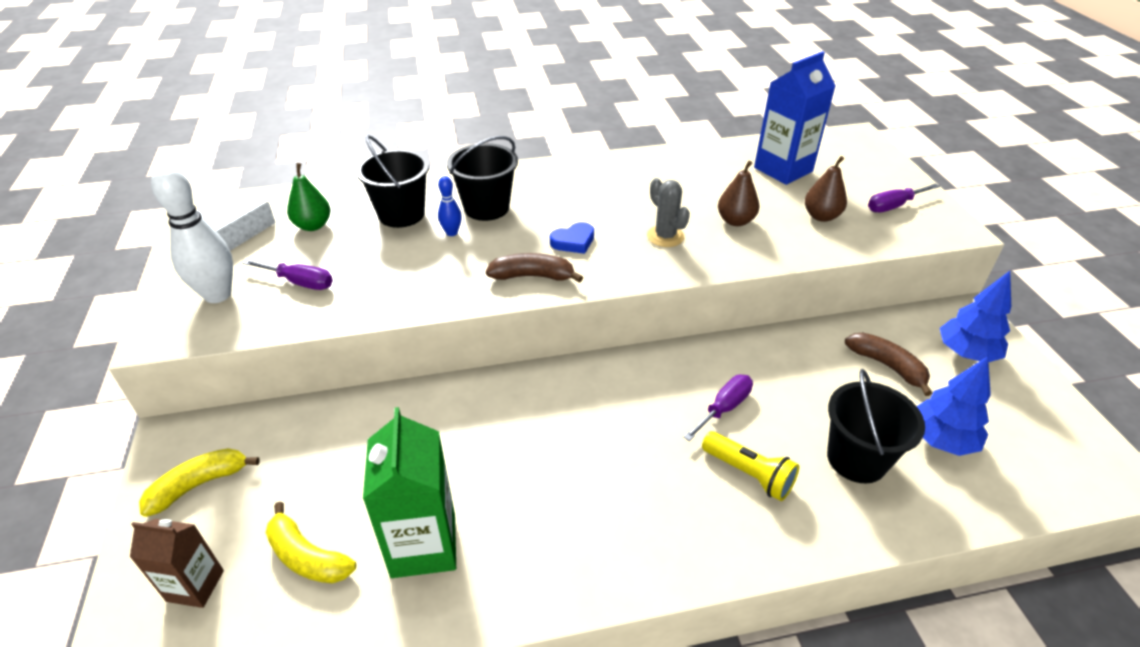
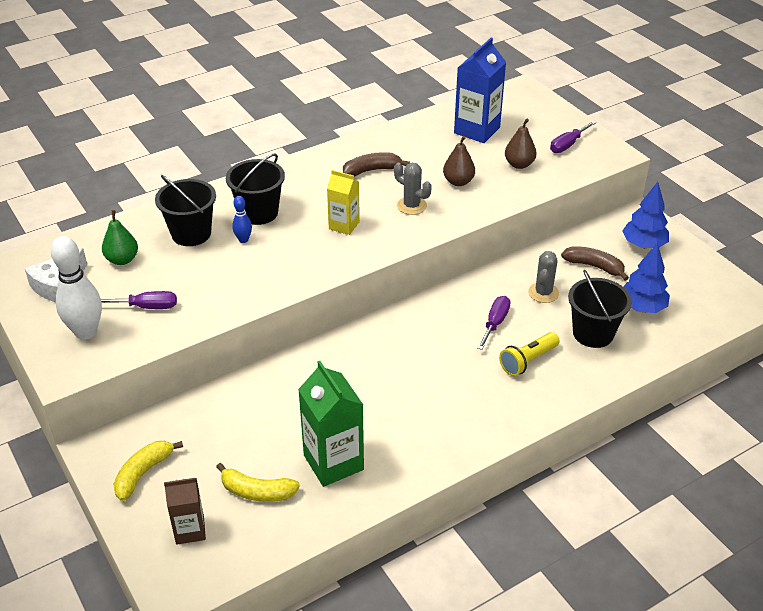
camera: 20 degrees left, 0 degrees up
(533, 276) = (328, 259): brown banana -> brown banana (372, 170)
(573, 241) = (344, 225): blue heart -> yellow carton
(749, 474) = (528, 361): yellow flashlight -> yellow flashlight turned 120 degrees clockwise
(804, 384) = (543, 293): none -> grey cactus

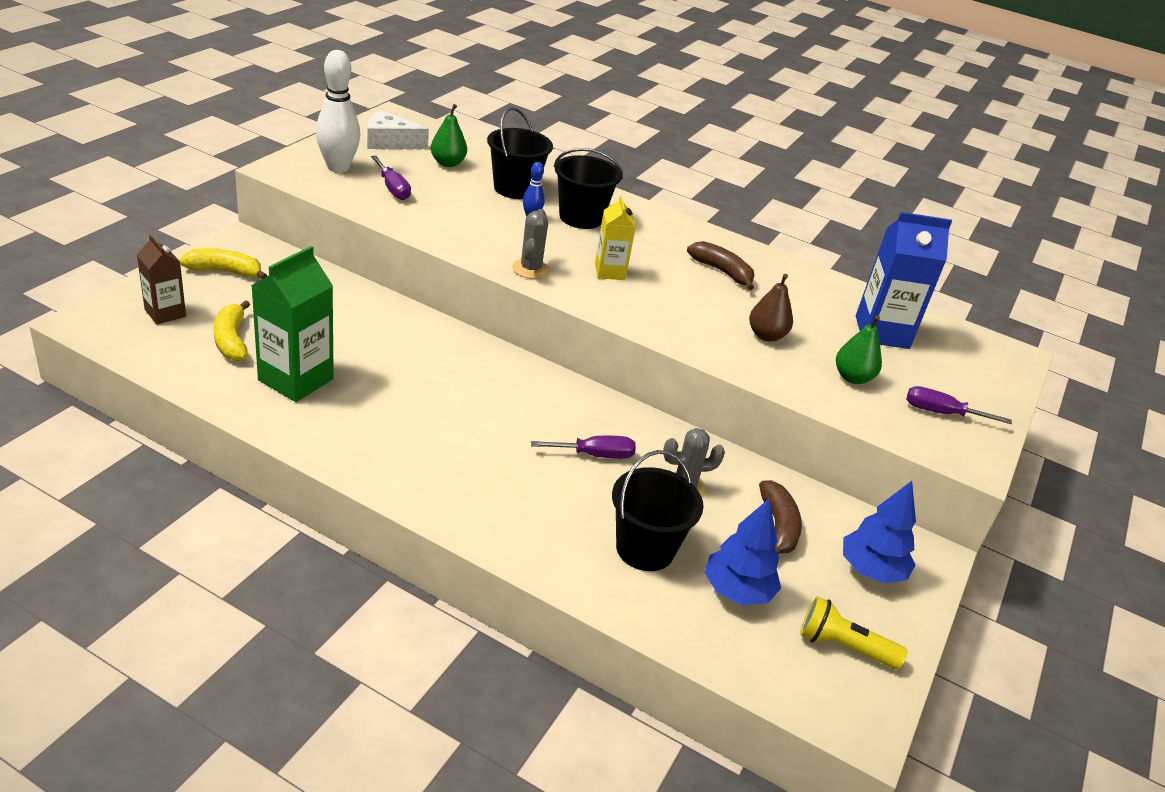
camera: 55 degrees right, 5 degrees down
(411, 206) = (687, 310): grey cactus -> grey cactus (530, 269)
(519, 164) = (852, 377): brown pear -> green pear
(528, 361) = (549, 496): yellow flashlight -> yellow flashlight (843, 647)

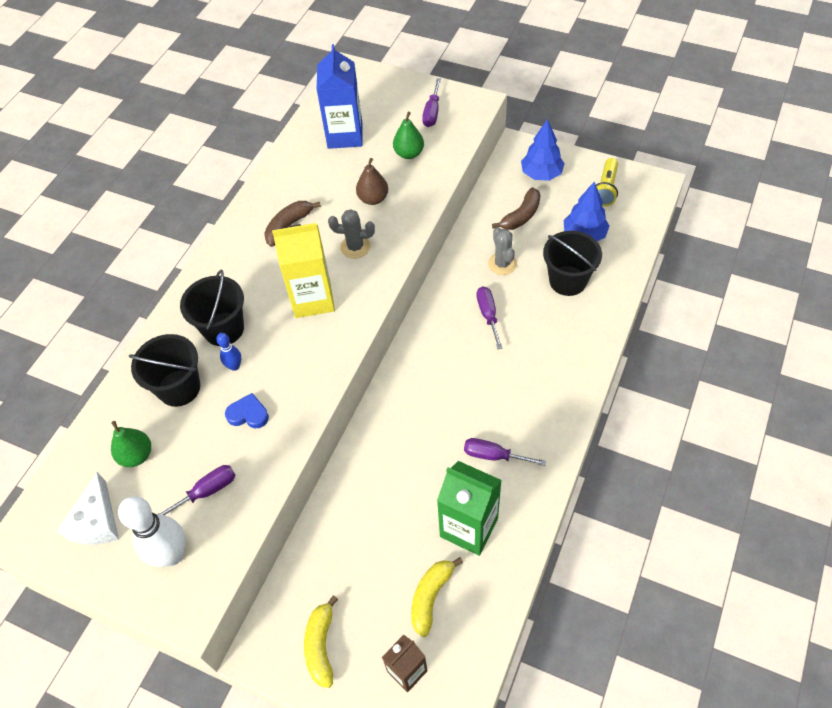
camera: 85 degrees left, 20 degrees up
(231, 340) = (431, 596): yellow banana -> yellow banana turned 135 degrees clockwise
(379, 416) = (493, 455): none -> purple screwdriver
(470, 217) = (248, 414): none -> blue heart
(530, 269) = (326, 354): grey cactus -> grey cactus (355, 247)
(610, 272) = (312, 299): yellow carton -> yellow carton, size x1.65
(778, 527) = (521, 216): brown banana -> brown banana turned 135 degrees clockwise

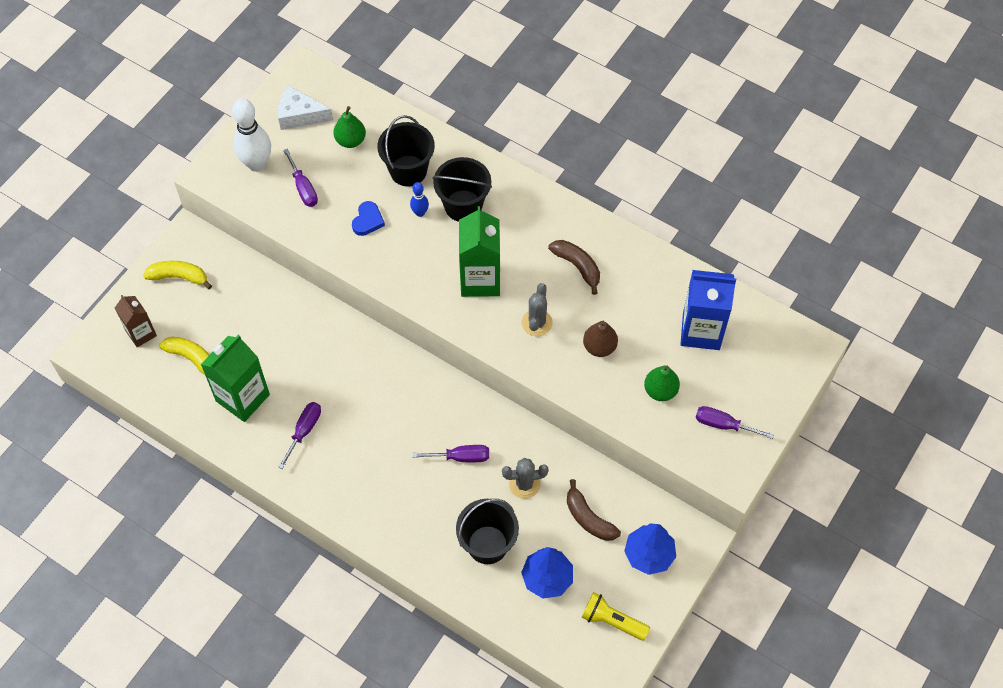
camera: 95 degrees right, 5 degrees up
(312, 299) = (480, 280): yellow carton -> green carton

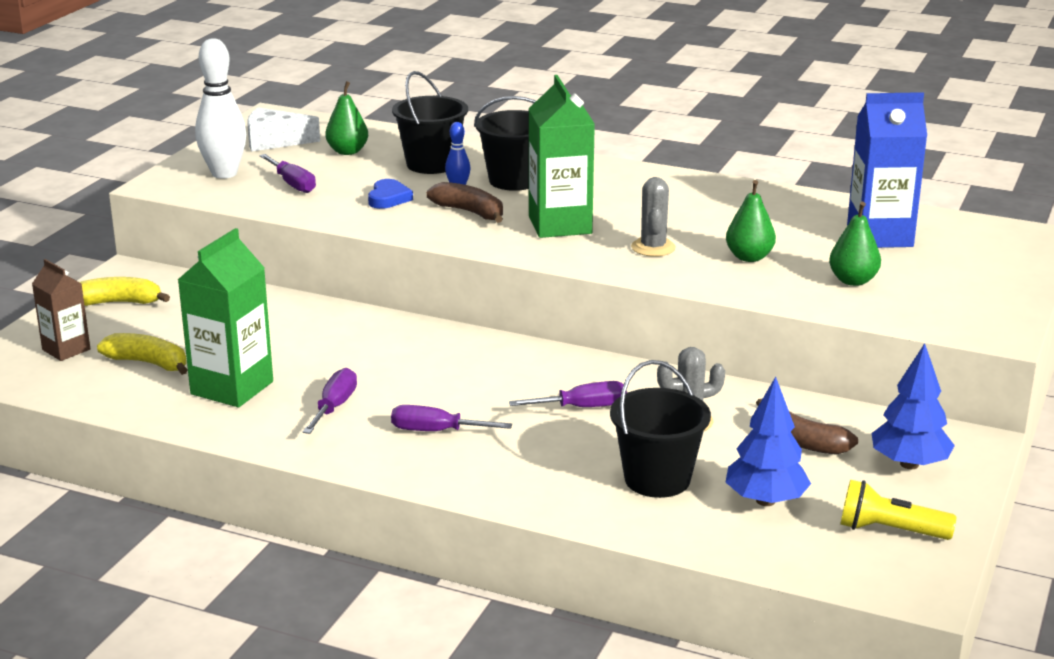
camera: 10 degrees left, 35 degrees down
(577, 266) = (687, 207): brown banana -> brown banana (470, 212)
(599, 347) = (749, 257): brown pear -> green pear
(723, 425) = (957, 298): purple screwdriver -> purple screwdriver (436, 431)

